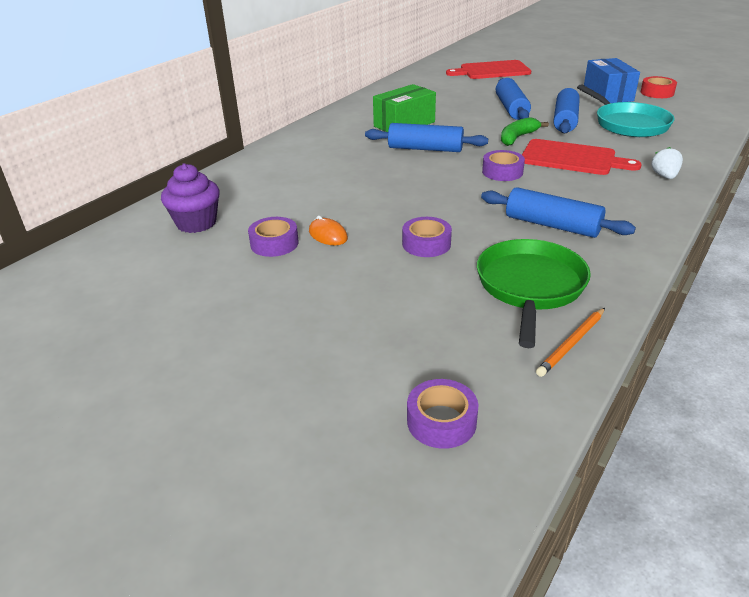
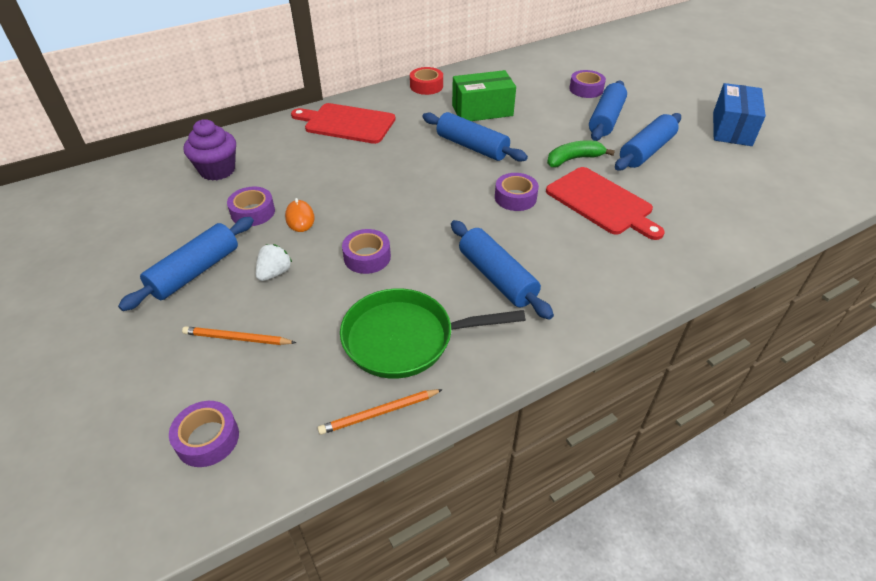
camera: 25 degrees right, 10 degrees up
(269, 304) = (195, 272): none -> blue rolling pin
(376, 338) = (237, 338): none -> orange pencil
(472, 94) = (586, 89): none -> purple tape
(492, 71) = (637, 63): red cutting board -> red cutting board (347, 123)
(530, 287) = (406, 339): green pan -> green pan turned 135 degrees counterclockwise
(628, 124) = (711, 176): turquoise pan -> none
(657, 93) = (793, 142): red tape -> red tape (426, 86)
(664, 176) = (675, 257): white strawberry -> white strawberry (275, 273)

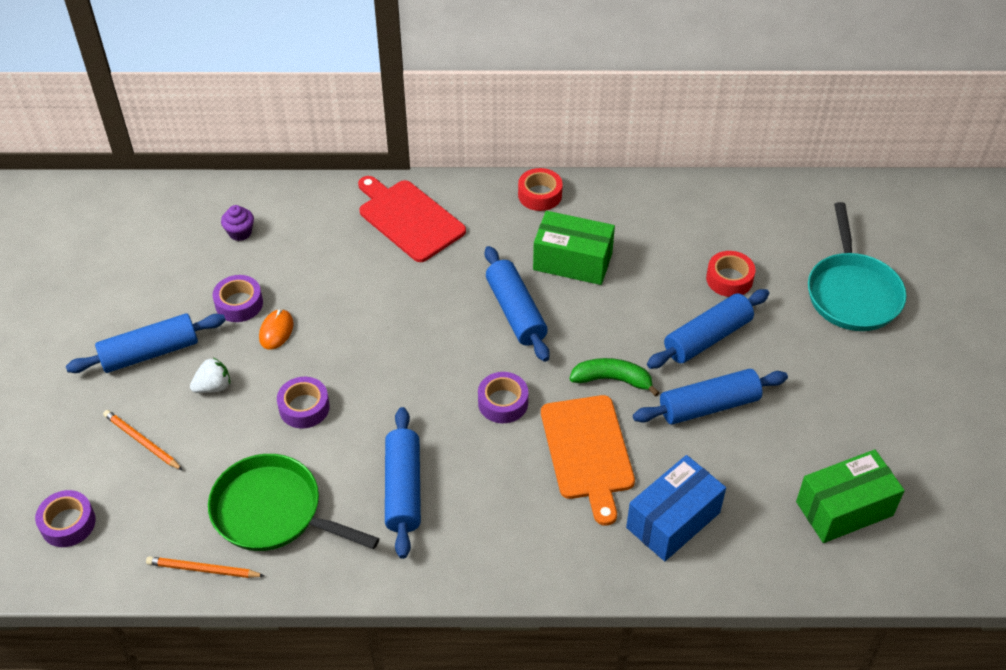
camera: 30 degrees right, 5 degrees up
(217, 170) = (240, 233): purple cupcake -> purple cupcake, size x0.58
(586, 89) = (729, 279): purple tape -> red tape
(601, 202) = (588, 451): red cutting board -> orange cutting board
(659, 74) = (852, 292): none -> turquoise pan
(731, 129) = (852, 420): blue box -> blue box (673, 520)
(782, 171) = (844, 508): none -> green box

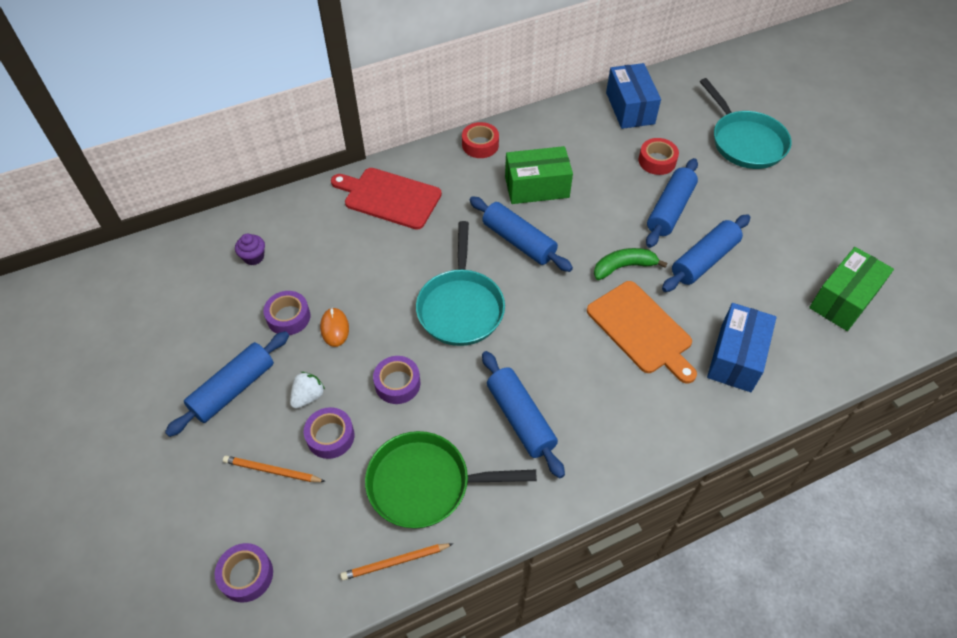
camera: 25 degrees left, 5 degrees up
(413, 356) = (460, 306): none -> turquoise pan
(503, 402) = (554, 316): purple tape -> purple tape (330, 436)
(738, 209) = (630, 108): none -> blue box

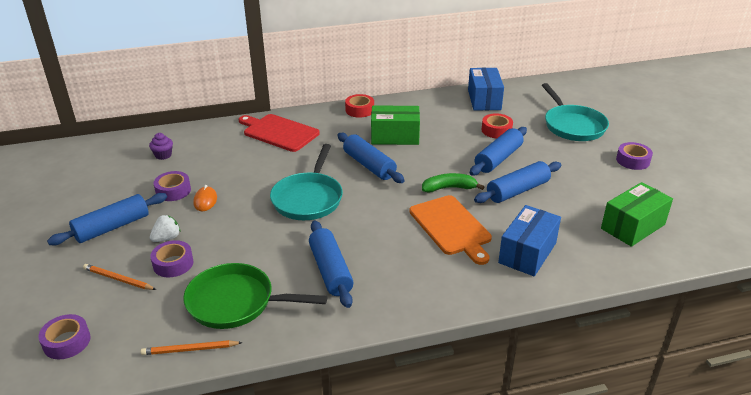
camera: 10 degrees right, 20 degrees down
(397, 383) = (240, 238): purple tape -> purple tape (633, 160)

